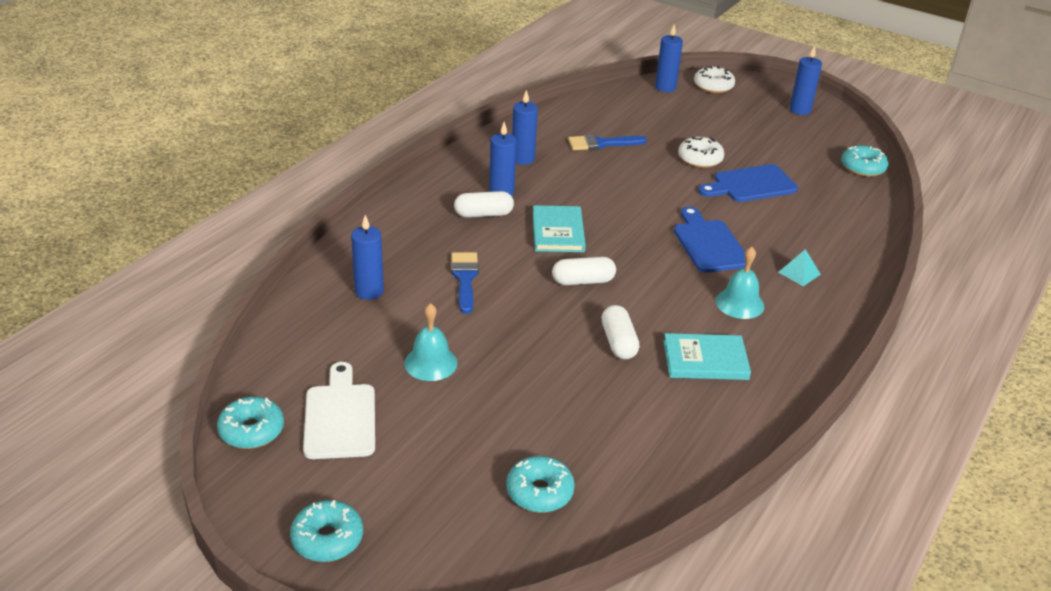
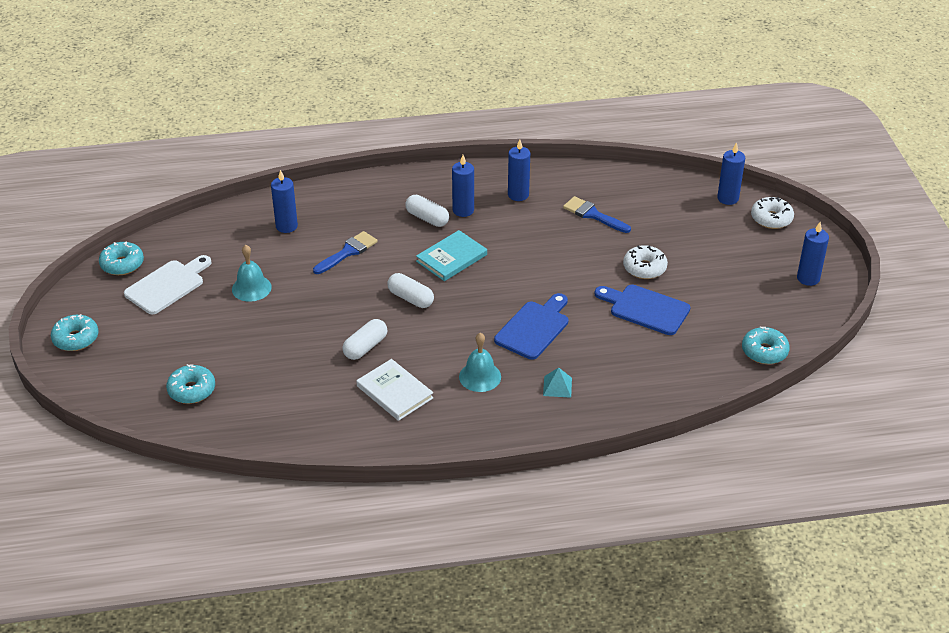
camera: 50 degrees right, 5 degrees up
(705, 360) = (394, 392): turquoise book -> white book

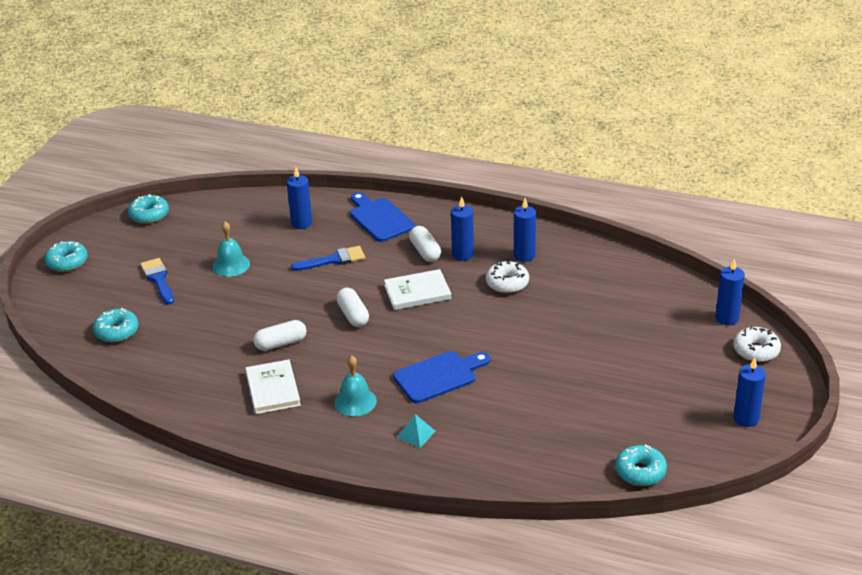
camera: 30 degrees right, 5 degrees down
(167, 285) = (168, 242): white cutting board -> none
(451, 258) = (417, 292): turquoise book -> white book
(593, 215) = (579, 294): blue brush -> blue brush (158, 279)
(644, 268) = (587, 356): white donut -> white donut (507, 283)
(645, 309) = (557, 394): blue cutting board -> blue cutting board (379, 218)

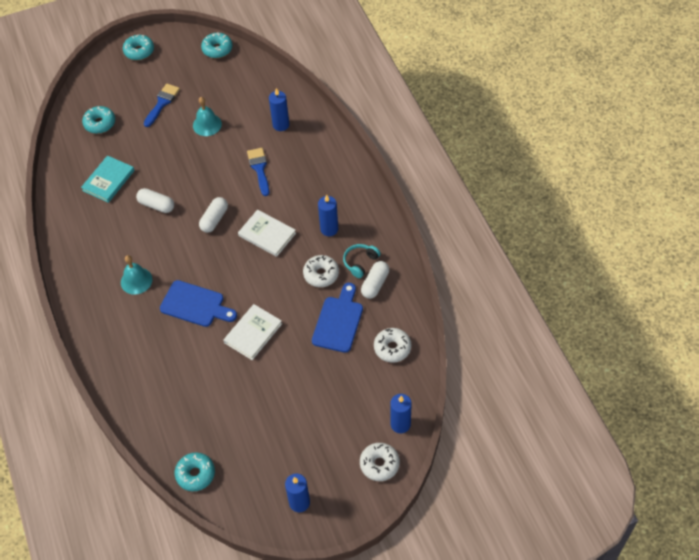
camera: 50 degrees right, 20 degrees up
(200, 360) = (108, 180): none -> turquoise book
(273, 389) = (113, 233): white book -> white book (253, 333)
(333, 260) = (259, 169): blue brush -> blue brush turned 135 degrees counterclockwise
(379, 218) = (324, 159): blue cutting board -> blue cutting board (338, 321)
(416, 434) = (133, 332): turquoise pyramid -> none
(425, 252) = (312, 208): white capsule -> white capsule (375, 284)
(524, 255) = (360, 262): blue candle -> turquoise headphones
(640, 283) = (392, 348): none -> white donut

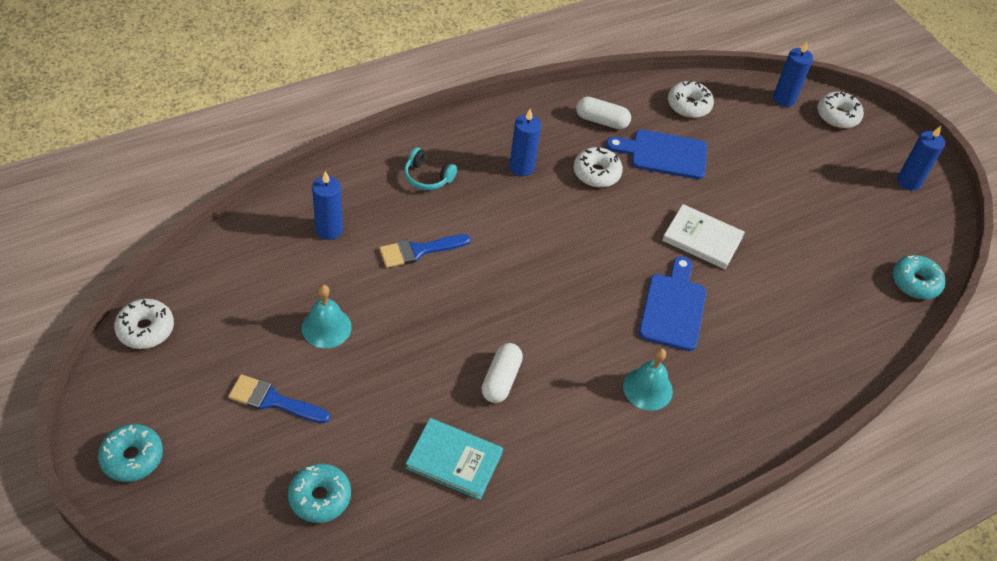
camera: 105 degrees left, 5 degrees down
(214, 219) = (520, 299): white capsule -> none
(217, 49) = (146, 329): turquoise donut -> white donut
(267, 234) = (539, 234): white book -> none
(360, 262) = (571, 135): turquoise headphones -> turquoise headphones (427, 177)

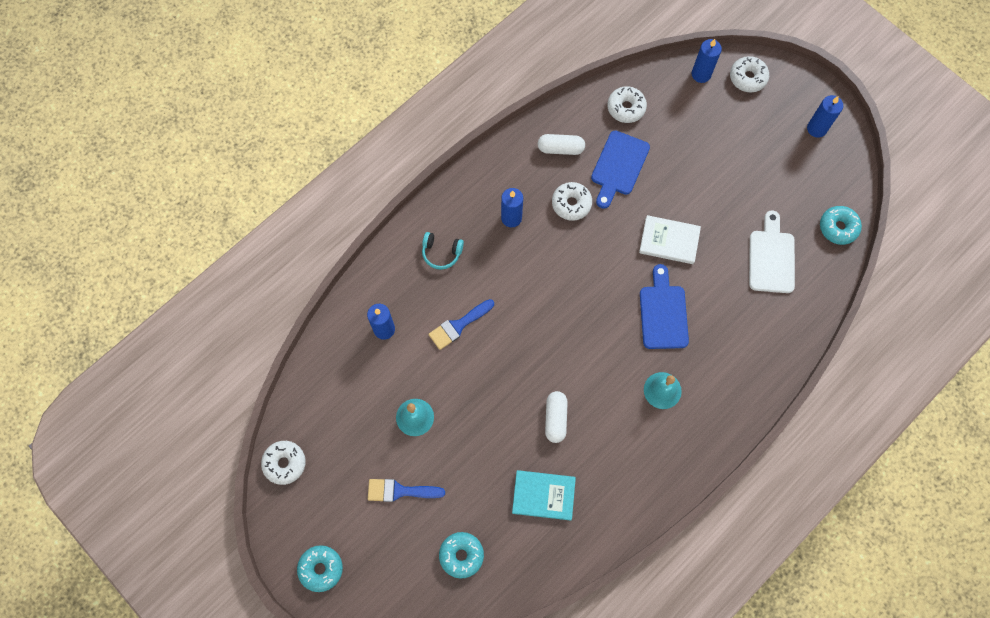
camera: 10 degrees left, 20 degrees up
(663, 154) = (619, 166): blue cutting board -> blue cutting board turned 60 degrees counterclockwise
(824, 289) = (771, 258): none -> white cutting board

